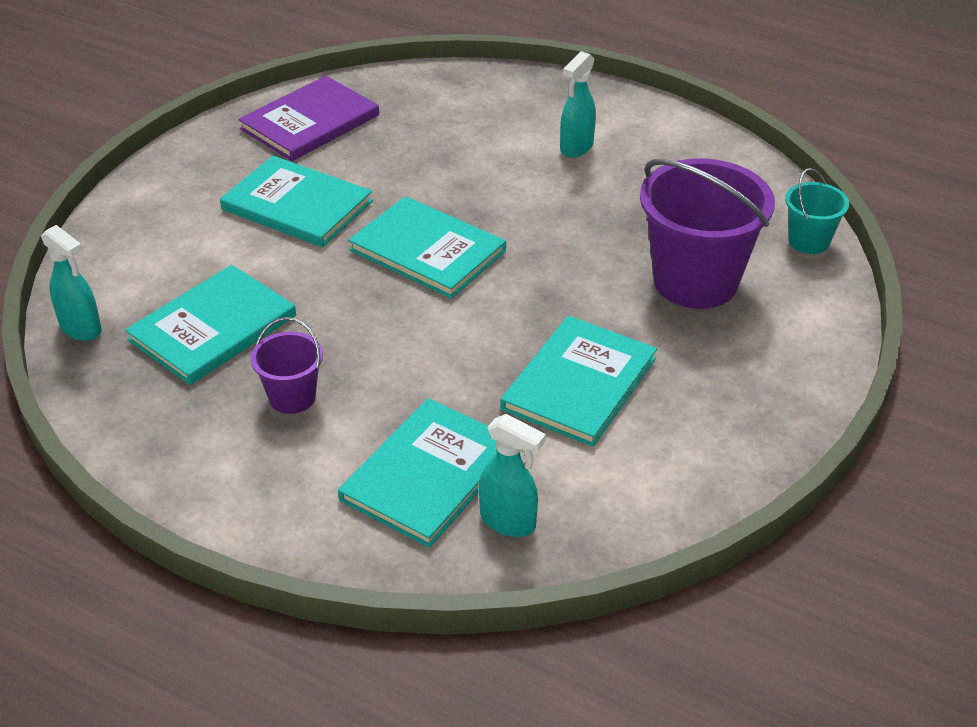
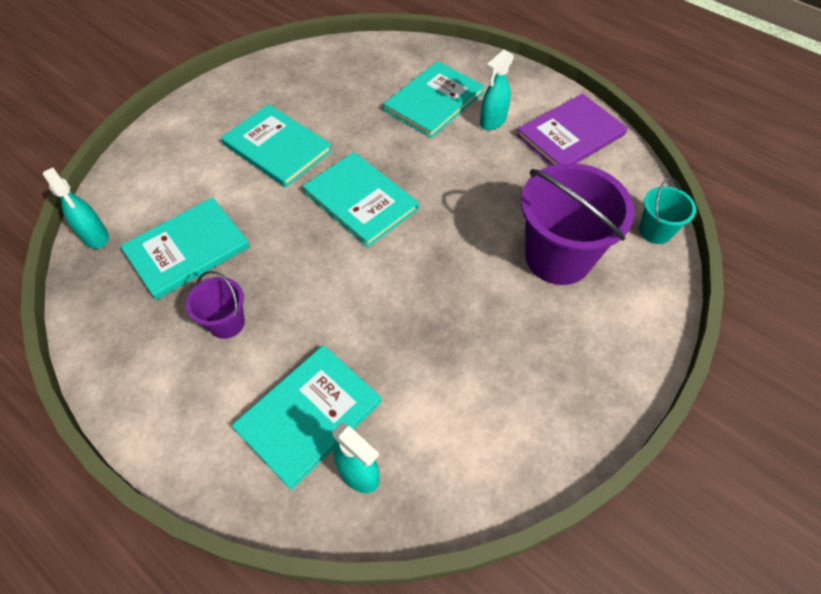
camera: 10 degrees right, 15 degrees up
(310, 122) = (305, 76): purple book -> purple book (570, 135)
(579, 383) = (446, 343): turquoise book -> turquoise book (434, 101)

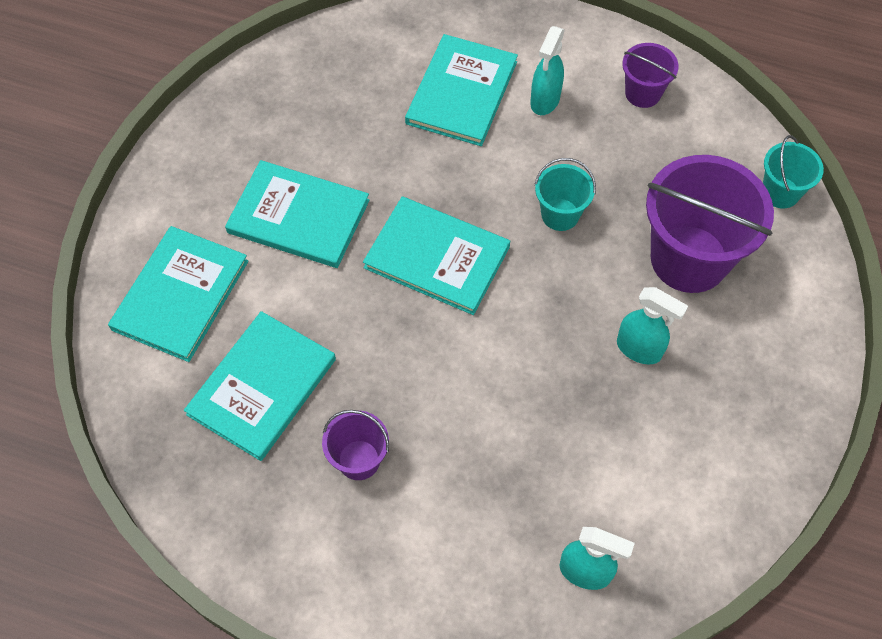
camera: 20 degrees left, 5 degrees up
(95, 237) = (138, 407): turquoise spray bottle -> turquoise spray bottle (639, 349)
(309, 415) = (503, 530): turquoise book -> turquoise book (180, 295)
(468, 198) = (560, 214): none -> turquoise bucket
(570, 135) = (643, 93): purple book -> purple bucket

